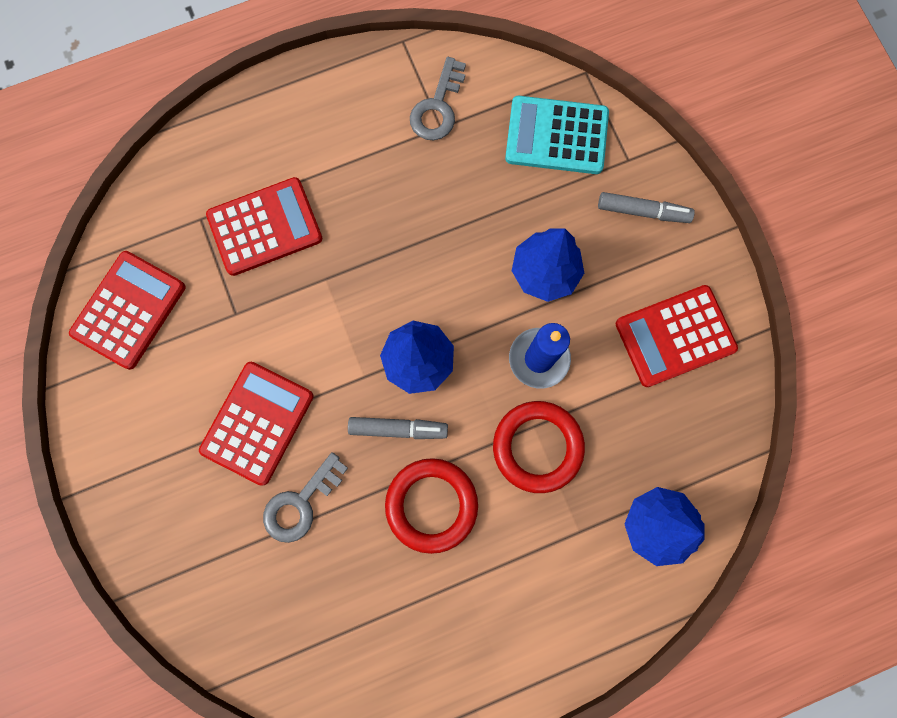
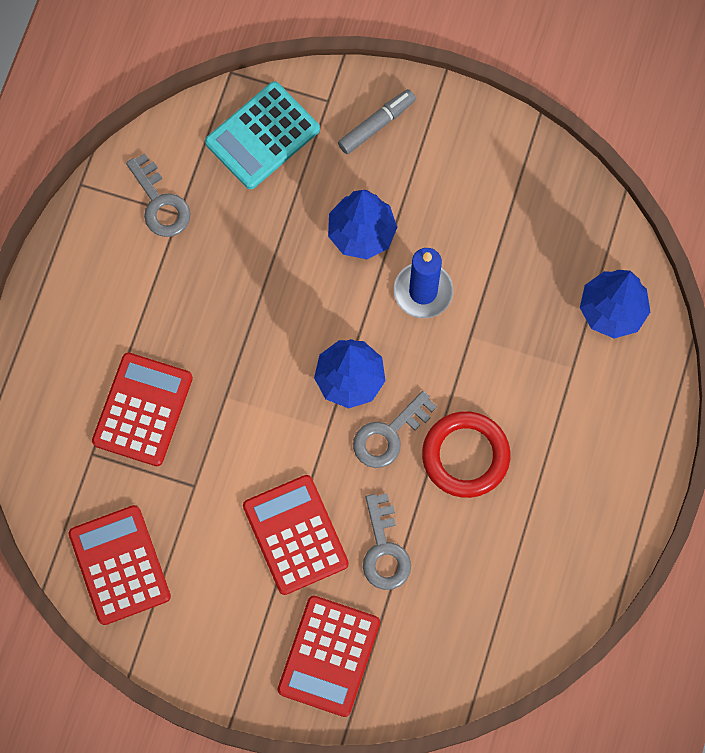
camera: 50 degrees left, 5 degrees down
(398, 429) = (389, 435): grey marker -> grey key
(537, 447) = (487, 346): red ring -> none
(675, 336) = (489, 182): red calculator -> red calculator (329, 656)

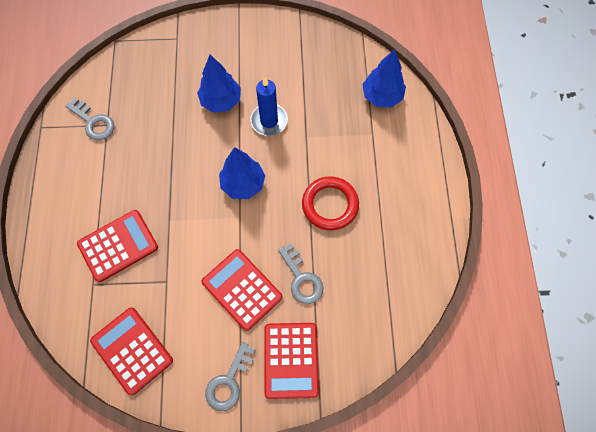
camera: 20 degrees left, 5 degrees down
(142, 409) = (118, 245): red calculator -> red calculator turned 60 degrees clockwise
(262, 136) = (144, 68): turquoise calculator -> none
(377, 125) = (209, 42): grey marker -> none
(389, 435) = (279, 208): grey key -> grey key (229, 382)

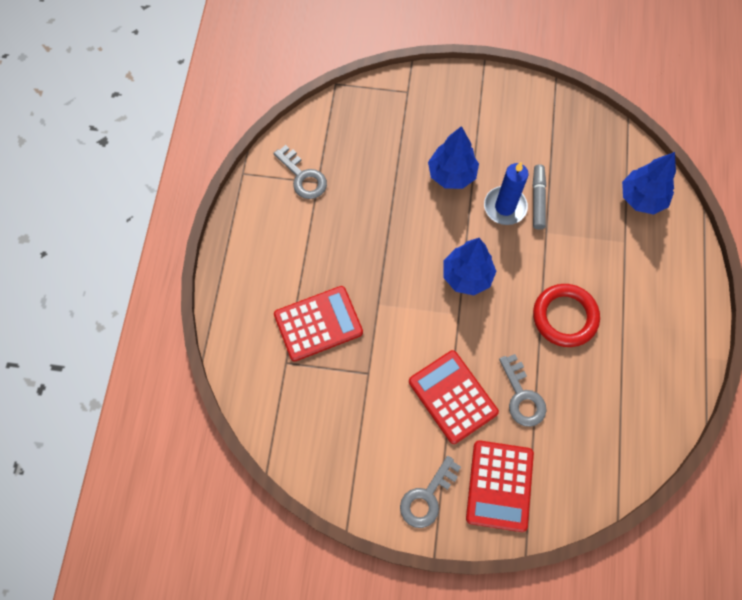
camera: 10 degrees right, 0 degrees up
(132, 350) = (323, 443): red calculator -> none
(296, 110) = (538, 199): none -> grey marker

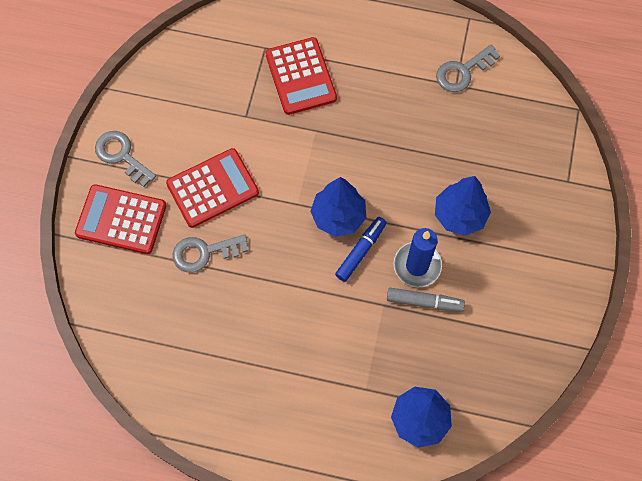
camera: 95 degrees right, 0 degrees up
(498, 254) = (361, 251): none -> blue marker
(565, 317) = (283, 308): red ring -> none

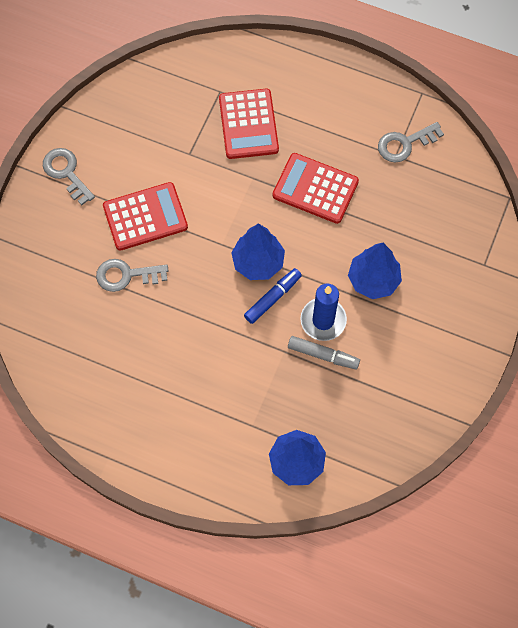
camera: 10 degrees right, 0 degrees up
(121, 220) = (55, 232): red calculator -> red calculator (315, 189)

